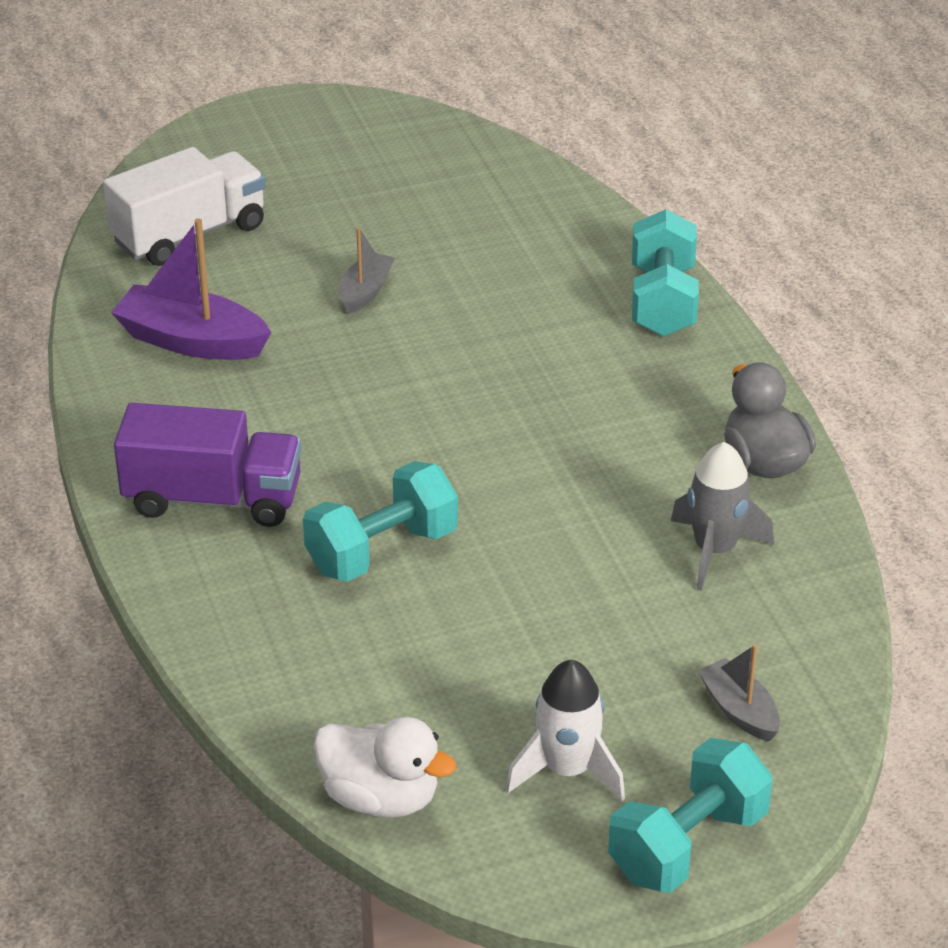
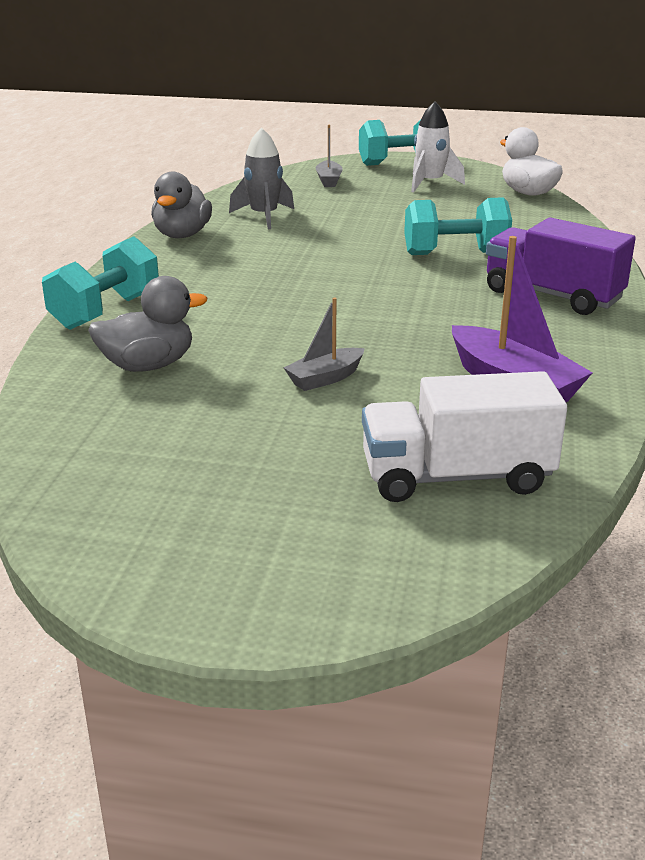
camera: 150 degrees left, 10 degrees down
(534, 253) = (148, 366): none -> grey duck

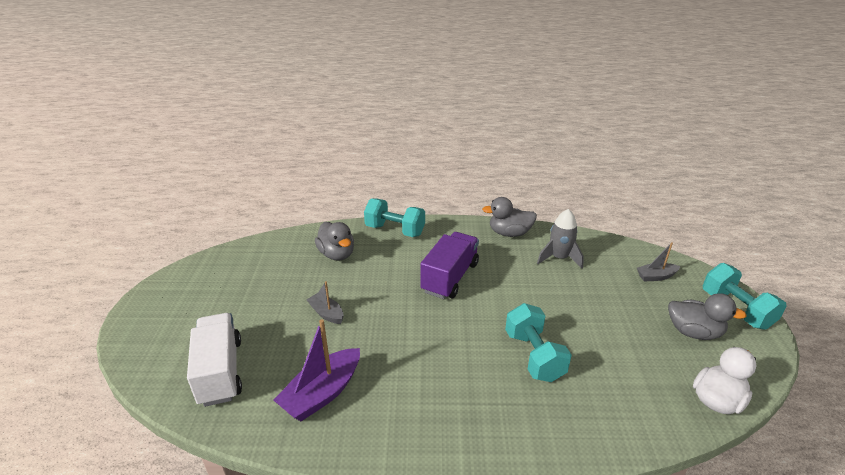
camera: 80 degrees right, 5 degrees up
(430, 183) = (693, 332): white rocket -> grey duck
(552, 295) = (470, 416): purple truck -> purple truck (450, 277)

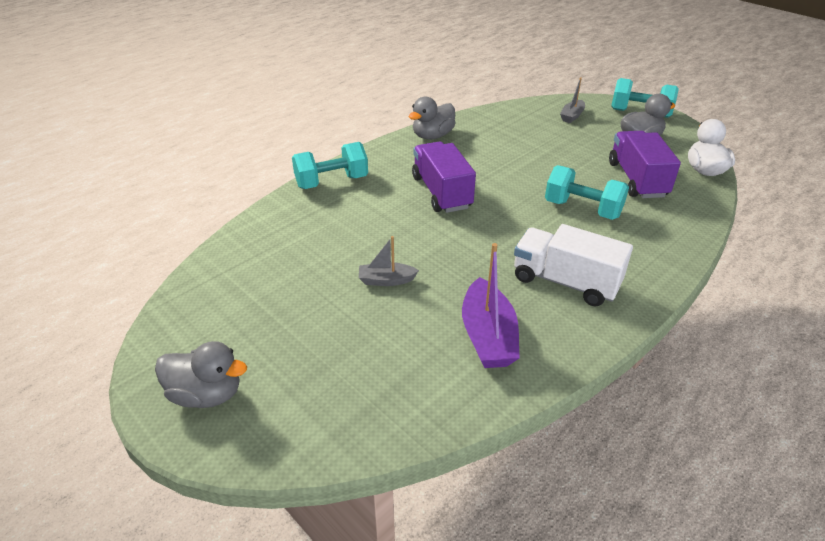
camera: 45 degrees left, 5 degrees up
(220, 371) = (371, 390): white truck -> white truck (565, 282)
(337, 254) = (310, 230): grey duck -> grey duck (206, 394)
(559, 258) = (496, 135): grey rocket -> none
(626, 364) = (637, 179): none -> purple truck

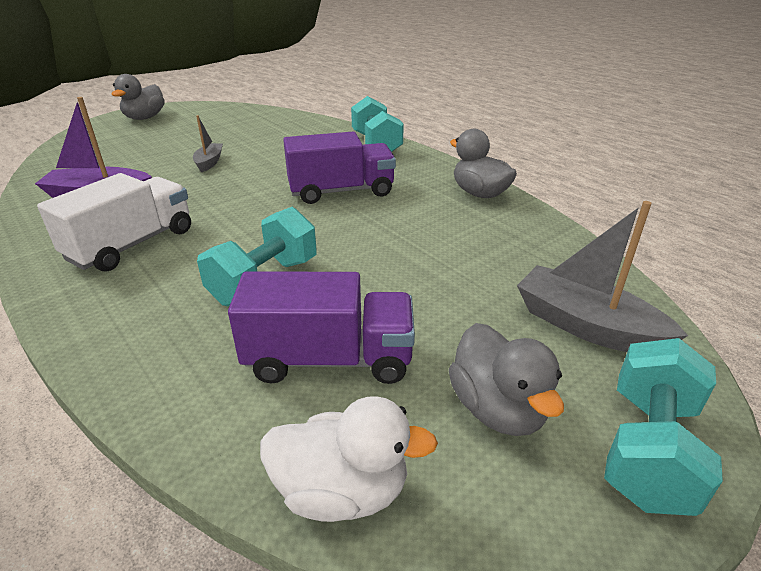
camera: 95 degrees right, 5 degrees down
(572, 116) = (586, 326): grey boat -> grey boat, size x1.75

